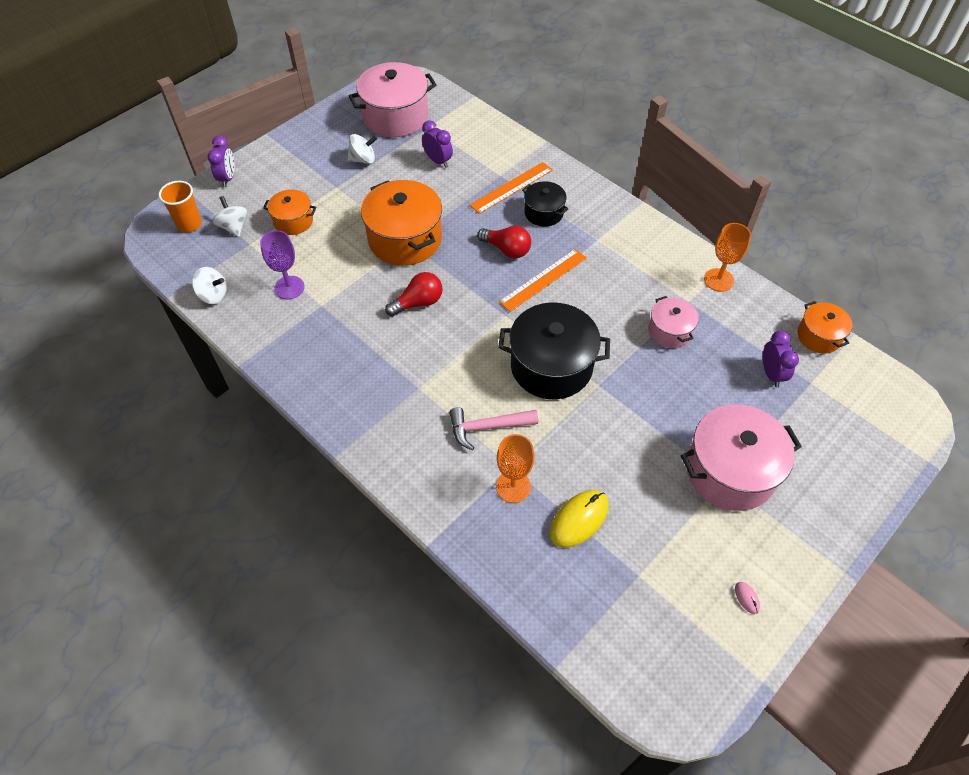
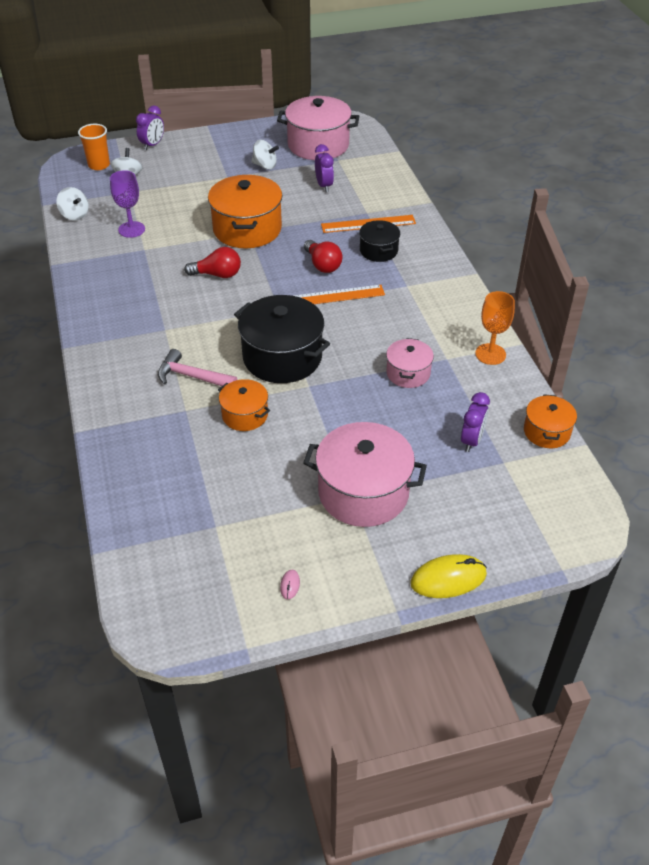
camera: 30 degrees right, 10 degrees down
(293, 221) = (174, 188): orange pot -> orange pot (245, 415)
(513, 487) = (174, 423): orange goblet -> none
(579, 519) = (204, 468): yellow mouse -> yellow mouse (448, 579)

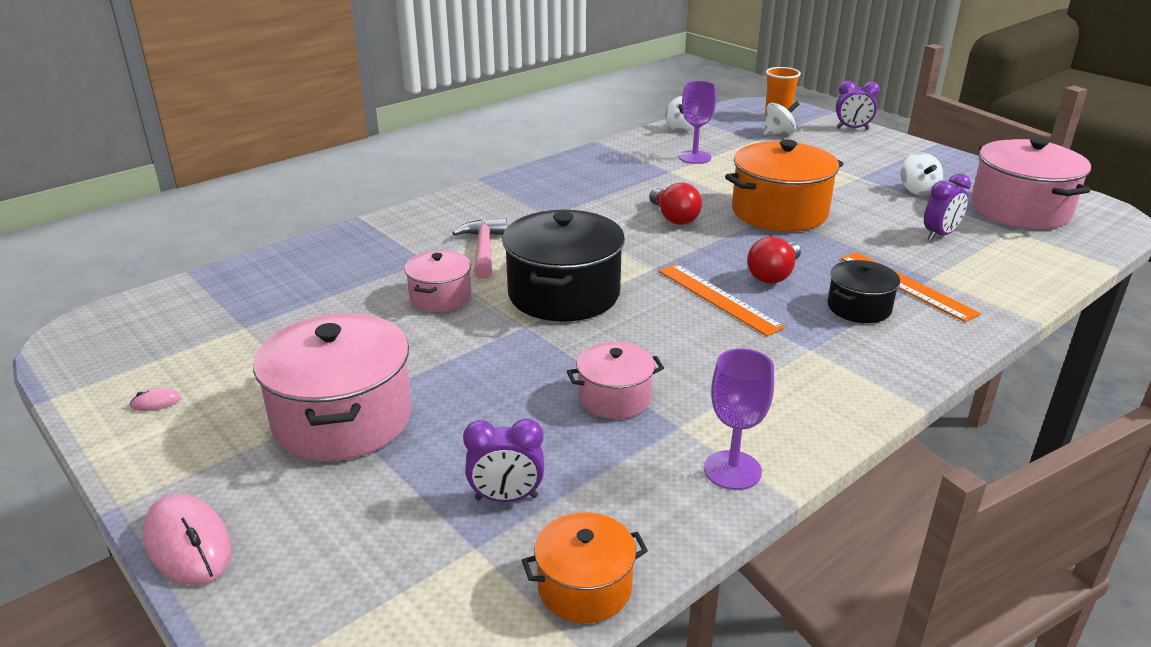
camera: 65 degrees right, 15 degrees down
(245, 415) = (440, 297): orange pot -> pink pot
(448, 579) = (188, 544): yellow mouse -> pink mouse
(490, 354) = (732, 470): orange goblet -> purple goblet

